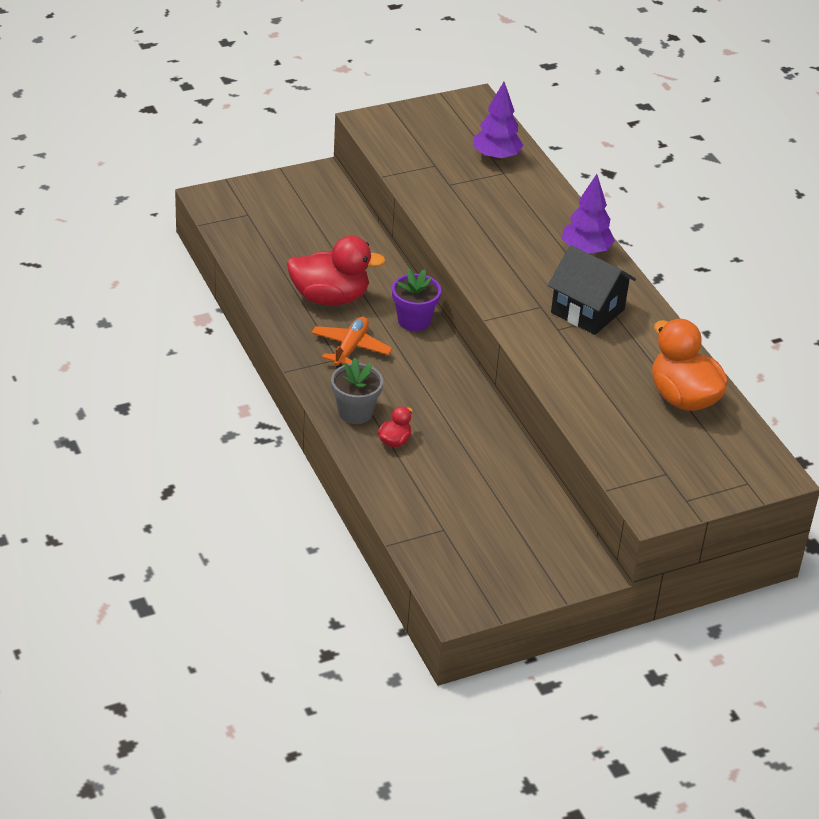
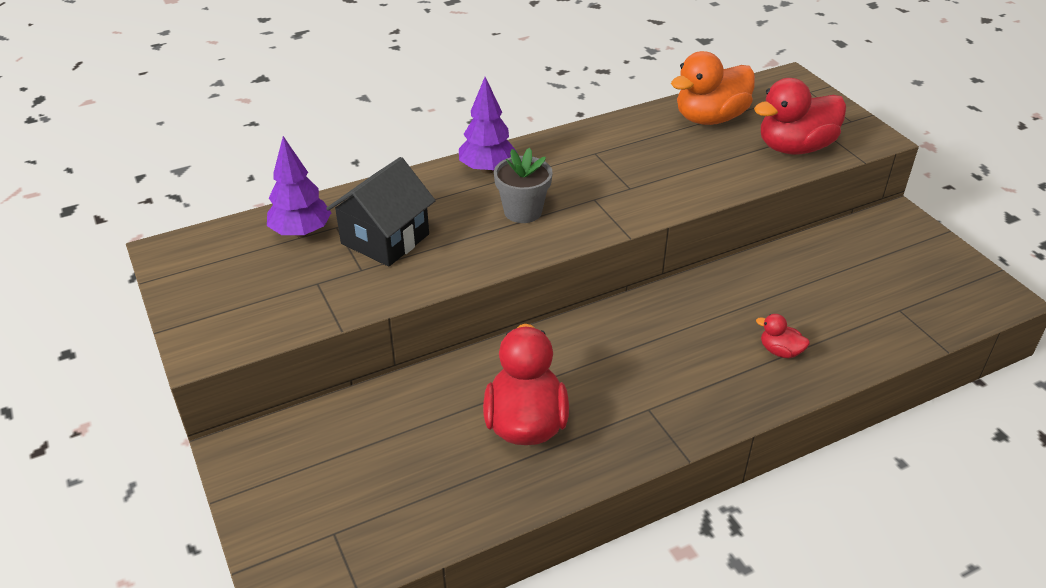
camera: 90 degrees left, 0 degrees up
(350, 348) = (625, 397): orange plane -> none
(355, 412) = (744, 387): grey flower pot -> grey flower pot (523, 211)
(414, 321) = (558, 343): purple flower pot -> none
(587, 311) = (593, 169): black house -> black house (385, 239)
(630, 446) = (794, 148): none -> red duck

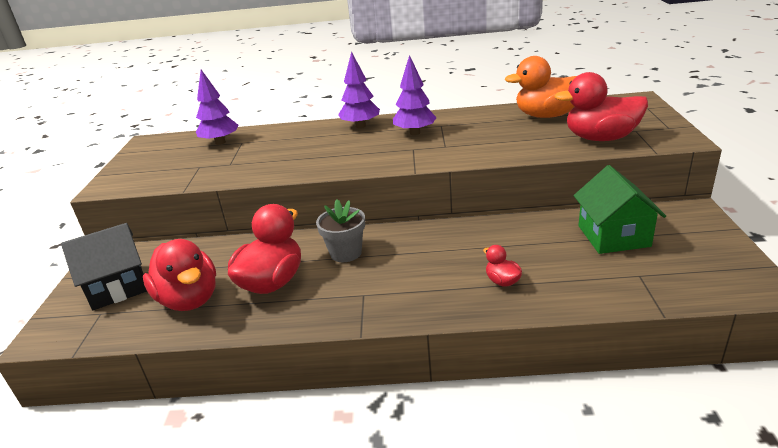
camera: 30 degrees right, 10 degrees down
(385, 239) = (260, 151): black house -> black house (118, 287)
(440, 477) = (189, 299): none -> red duck
(523, 211) = (358, 149): grey flower pot -> grey flower pot (346, 253)
(572, 171) = (415, 133): none -> purple tree
(847, 266) = (613, 236): none -> green house

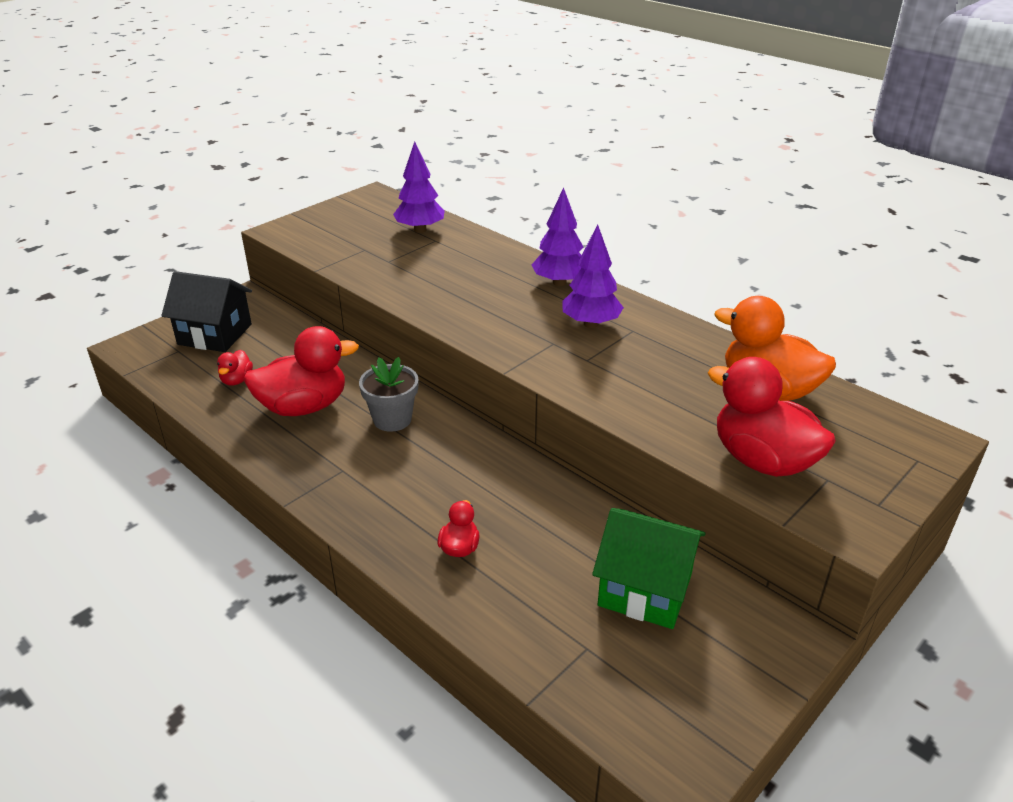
camera: 40 degrees right, 5 degrees up
(189, 299) = (236, 380): red duck -> red duck, size x0.46
(613, 236) = (645, 589): green house -> green house turned 75 degrees clockwise

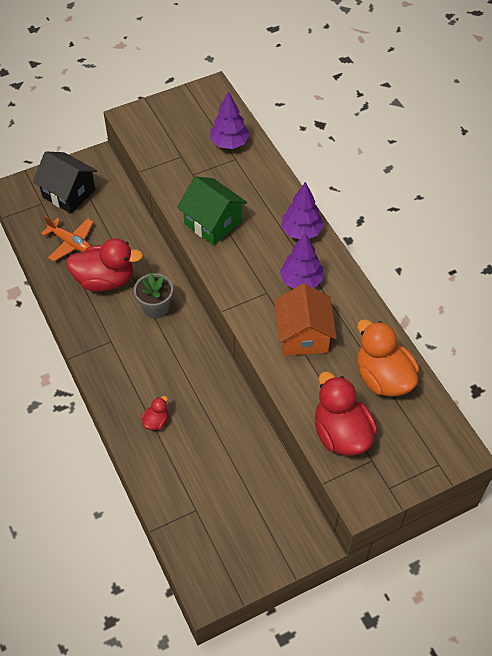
camera: 20 degrees right, 20 degrees up
(236, 380) = (71, 243): red duck -> orange plane
(632, 373) = (303, 335): none -> orange house
(645, 589) = (247, 484): green house -> green house (213, 223)

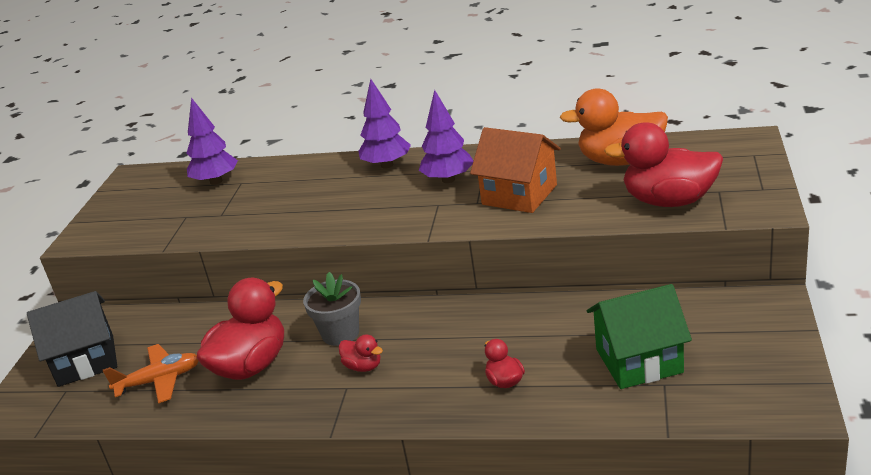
camera: 50 degrees left, 25 degrees down
(132, 339) = (363, 366): none -> red duck
(213, 223) = (303, 217): green house -> green house (639, 361)

